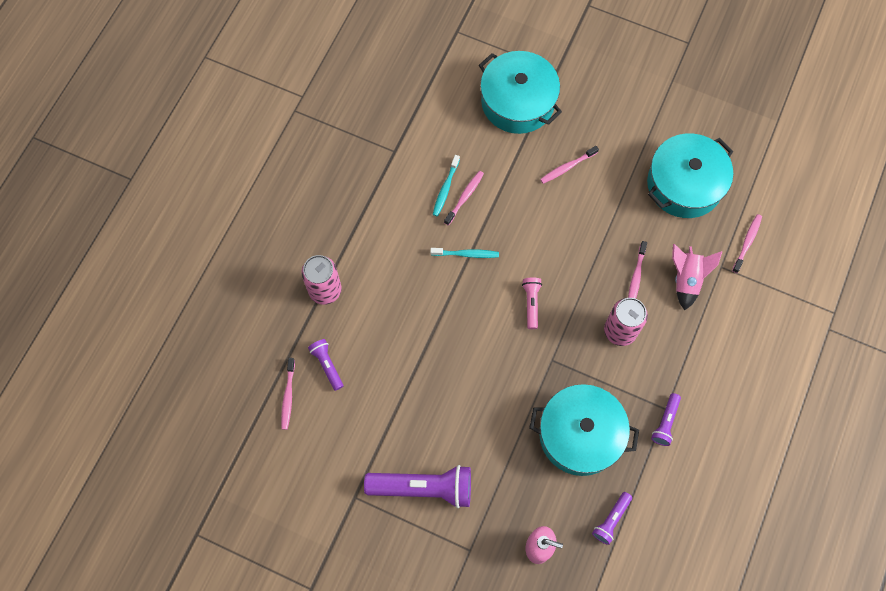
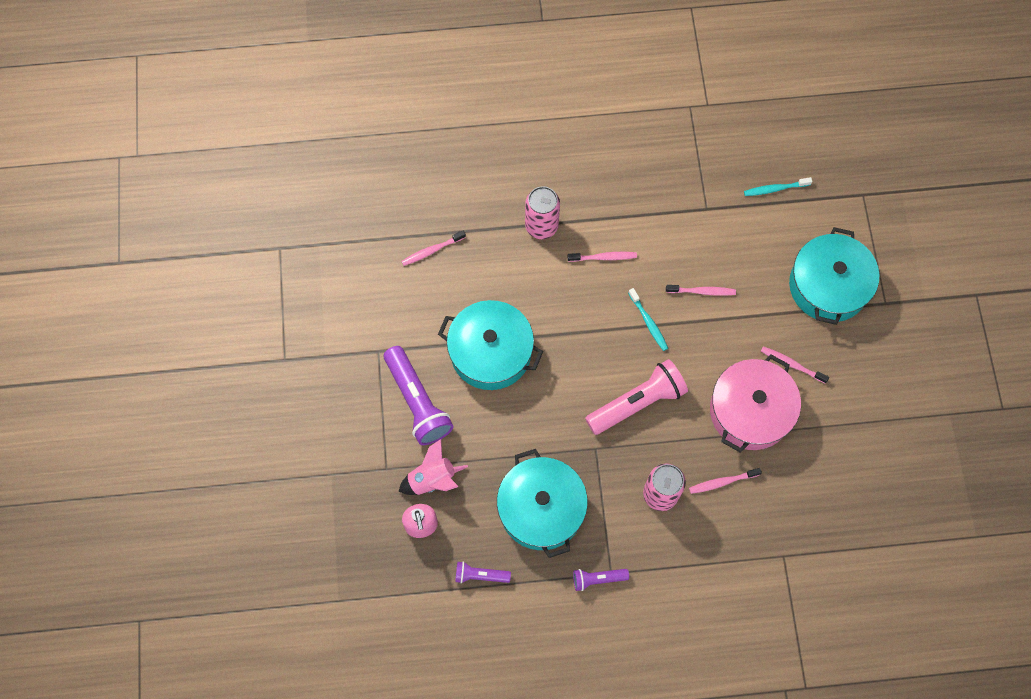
camera: 60 degrees right, 0 degrees up
(327, 365) = (477, 265): purple flashlight -> none
(445, 189) = (699, 271): turquoise toothbrush -> turquoise toothbrush (775, 189)
(531, 303) = (637, 403): pink flashlight -> pink flashlight, size x1.96
(588, 221) = (750, 411): none -> pink pot
(684, 184) = (846, 480): turquoise pot -> turquoise pot (491, 352)
(686, 280) = (749, 530): pink rocket -> pink rocket (432, 479)
(747, 242) = (824, 568): pink toothbrush -> pink toothbrush (603, 257)

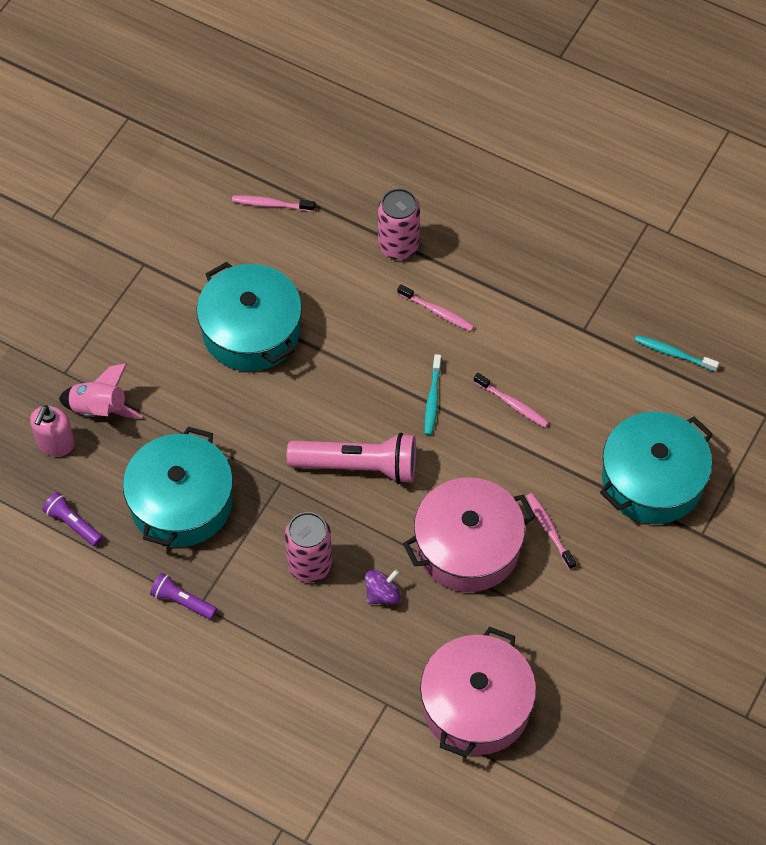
camera: 35 degrees right, 10 degrees down
(417, 402) = (143, 331): purple flashlight -> none
(722, 482) = (382, 594): pink toothbrush -> purple spinning top
(839, 517) = (476, 705): none -> pink pot

